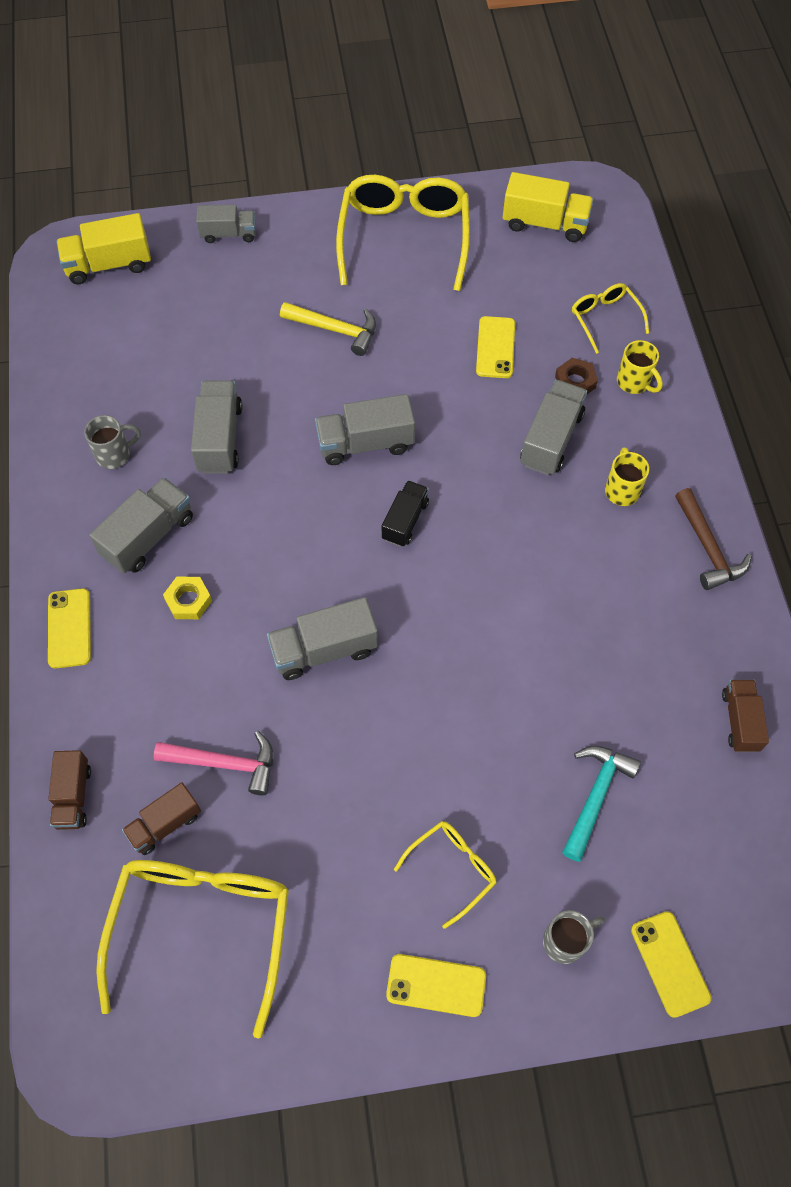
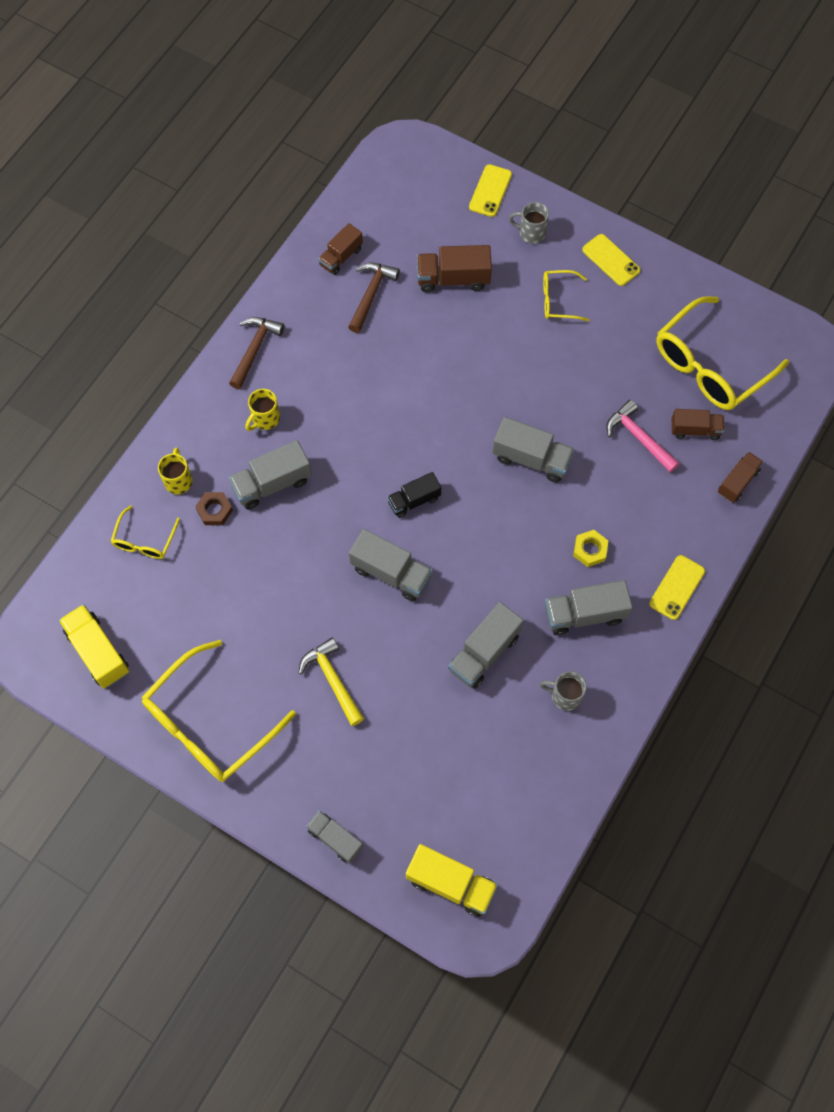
camera: 140 degrees left, 5 degrees up
(495, 347) = (239, 577): yellow phone -> none
(595, 796) = (453, 279): turquoise hammer -> brown truck
(661, 702) = (371, 294): none -> brown hammer

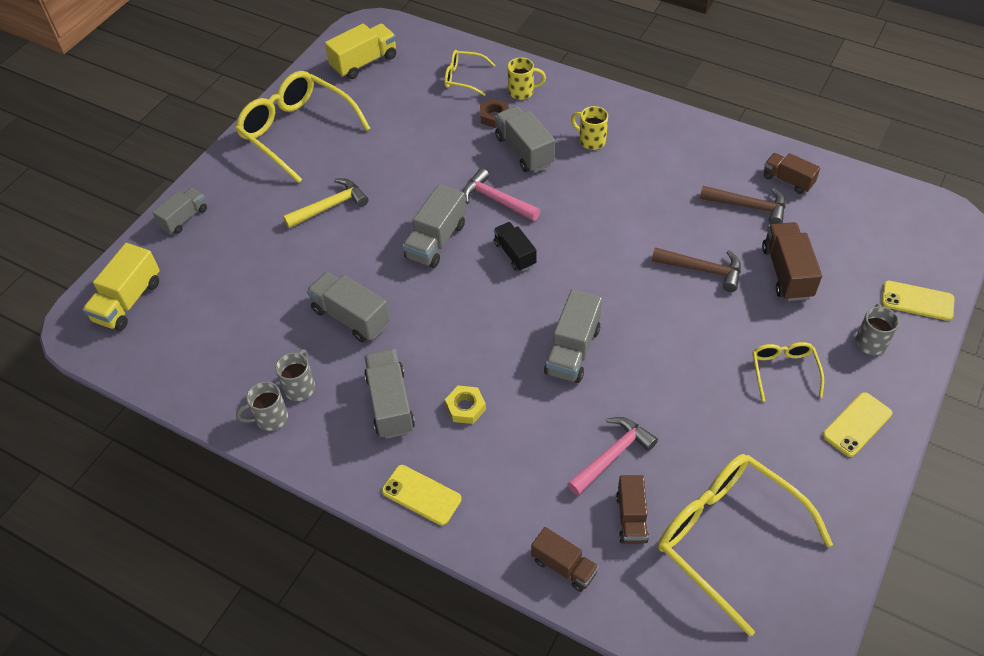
camera: 90 degrees right, 15 degrees down
(255, 350) = (664, 127): brown hammer -> brown hammer (702, 270)
(340, 514) = (496, 200): none -> pink hammer
(599, 721) = (270, 418): none -> grey mug

